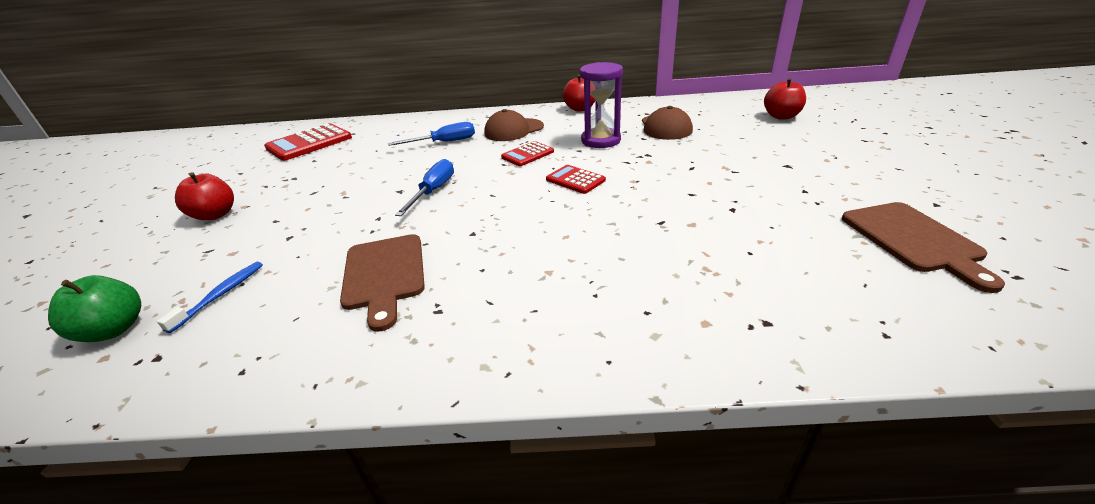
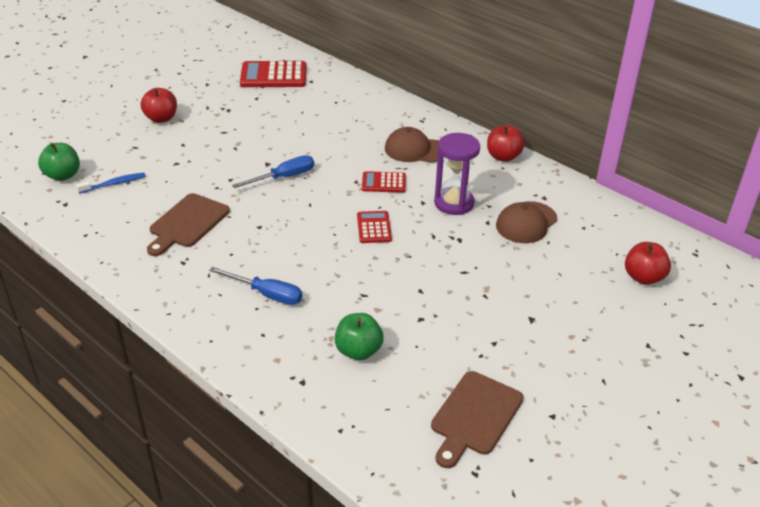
camera: 40 degrees right, 5 degrees up
(444, 142) = (352, 132): blue screwdriver -> blue screwdriver (267, 294)
(747, 261) = (358, 351): none -> green apple

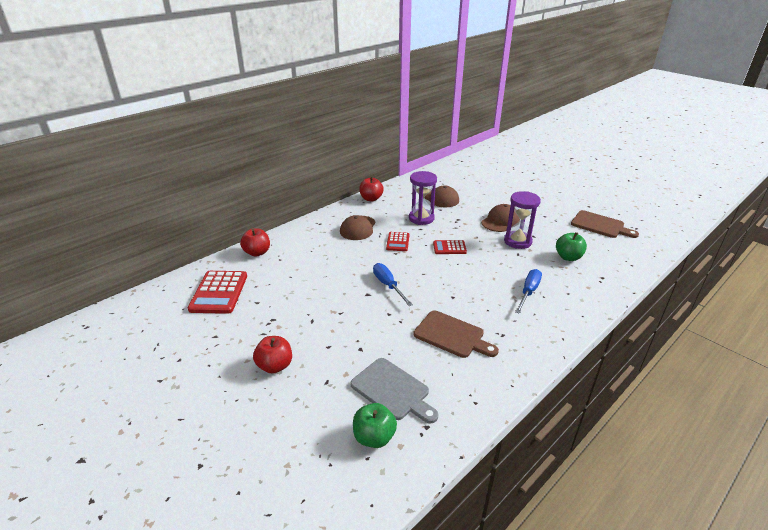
camera: 85 degrees left, 5 degrees down
(114, 184) = (392, 390): blue toothbrush -> grey cutting board
(400, 298) = (517, 241): none -> purple hourglass
(462, 285) = (500, 221): none -> brown cap
(643, 277) = (482, 174): red apple -> red apple (257, 252)

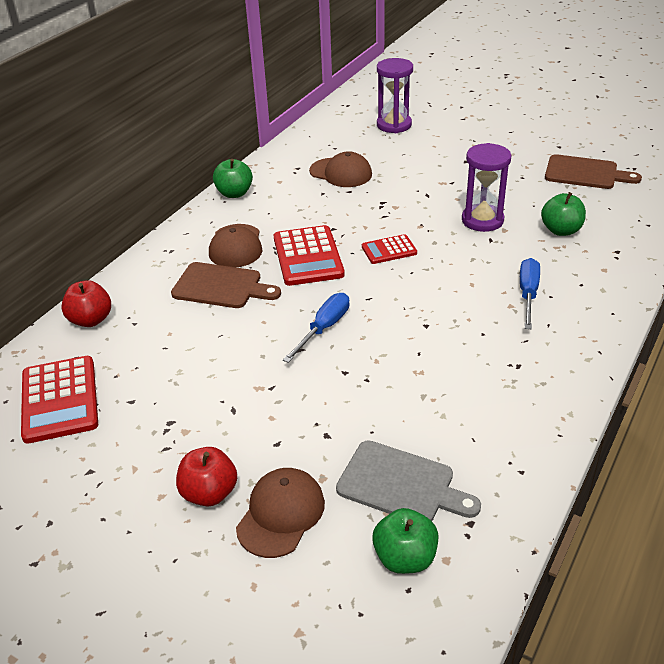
camera: 15 degrees left, 5 degrees up
(371, 199) = (234, 193): red apple -> green apple
(388, 285) = (324, 328): blue screwdriver -> blue screwdriver turned 75 degrees clockwise
(398, 242) = (308, 256): red calculator -> red calculator, size x1.76
(421, 218) = (327, 211): purple hourglass -> purple hourglass (394, 125)
(452, 335) = (449, 383): brown cutting board -> brown cutting board (221, 286)
(500, 221) = (445, 193): brown cap -> brown cap (281, 514)

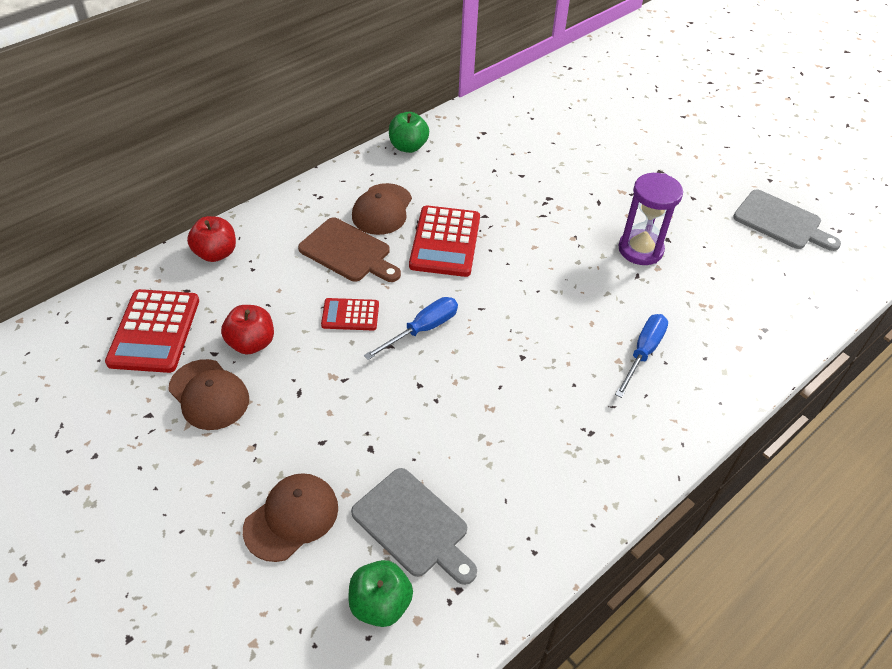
camera: 15 degrees right, 10 degrees up
(209, 493) = (239, 474): red apple -> red apple (251, 343)
(341, 173) = (523, 150): brown cap -> brown cap (209, 395)
(389, 250) = (528, 258): red calculator -> red calculator (350, 315)
(394, 125) = (606, 105): purple hourglass -> none
(561, 230) = (717, 286): green apple -> none
(585, 173) = (781, 222): brown cutting board -> grey cutting board

